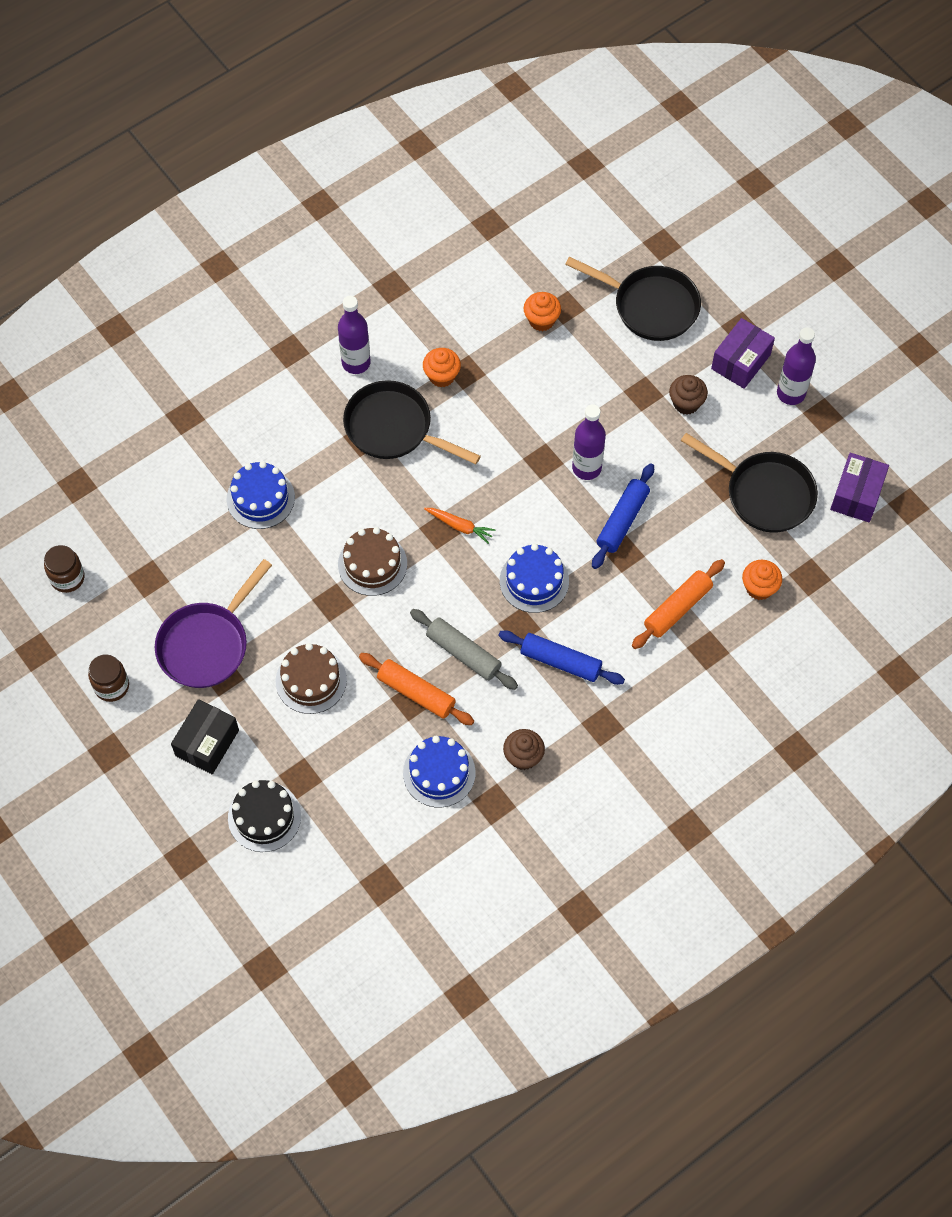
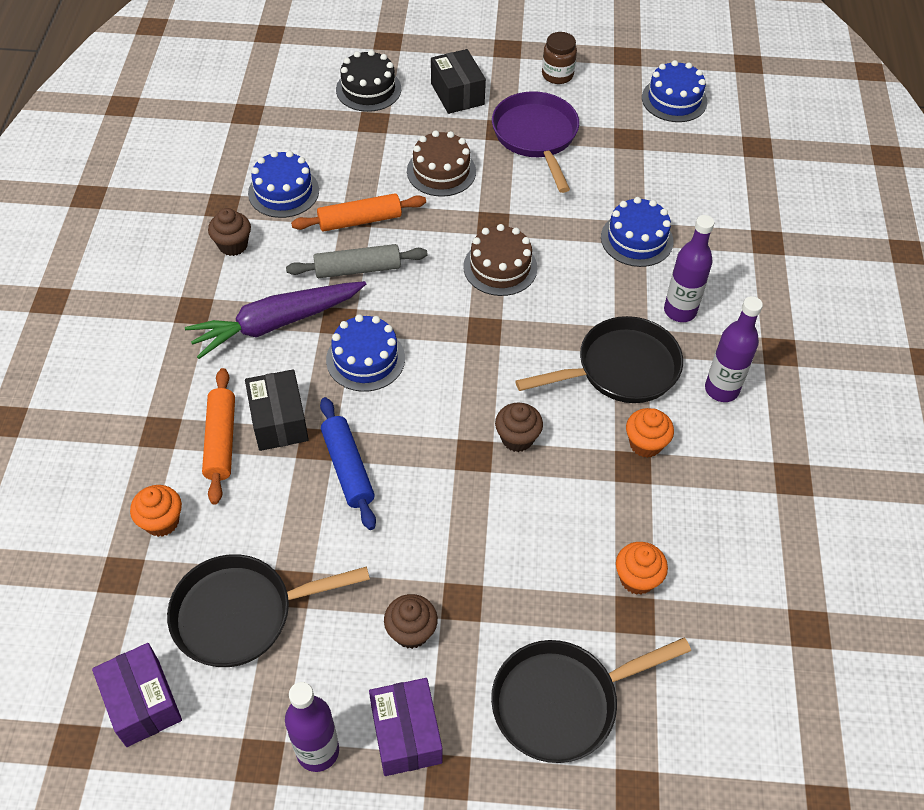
camera: 130 degrees right, 10 degrees down
(67, 578) = (674, 100): brown jar -> blue cake
(460, 526) = (473, 346): orange carrot -> none
(507, 446) = (517, 438): none -> brown cupcake
(561, 661) = (276, 323): blue rolling pin -> purple carrot
(586, 468) = (430, 483): purple bottle -> purple bottle (680, 311)
(630, 589) = (279, 421): none -> black box

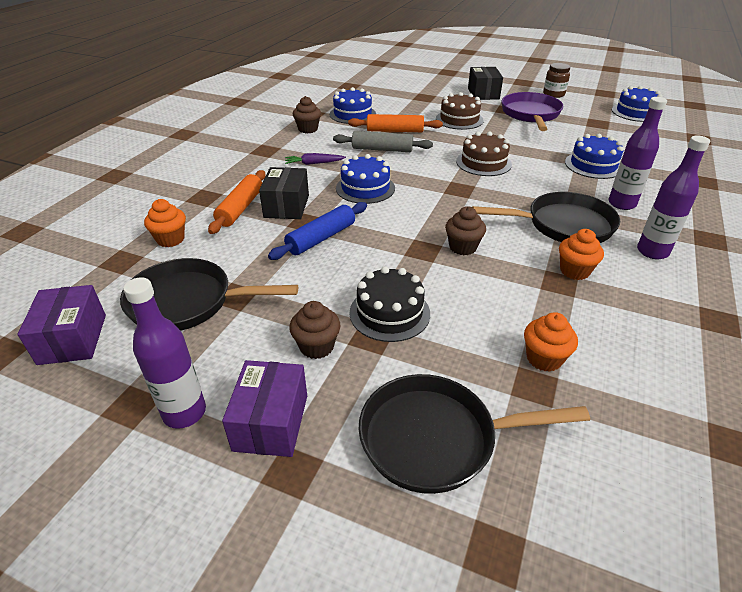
camera: 20 degrees right, 15 degrees down
(276, 323) = (314, 163): purple carrot -> purple carrot, size x0.46
(348, 468) = (321, 238): blue rolling pin -> blue rolling pin turned 45 degrees clockwise
(368, 89) = (427, 86): black cake -> black cake (389, 313)

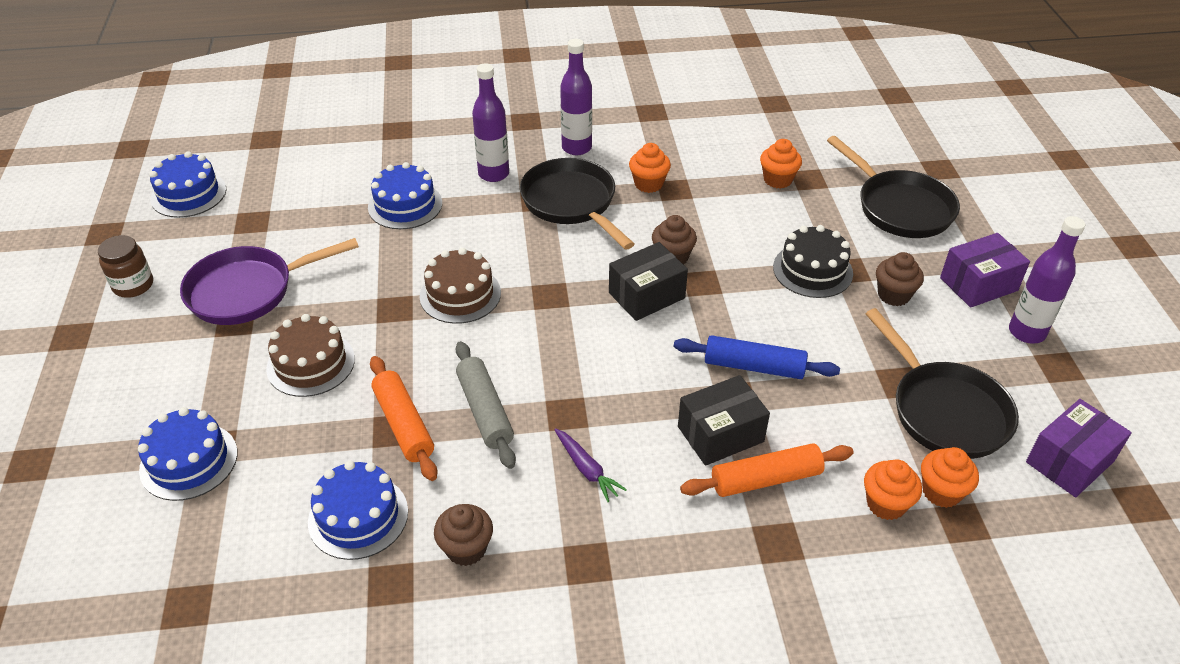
camera: 120 degrees left, 5 degrees up
(146, 264) = (941, 492): none -> orange cupcake
(365, 188) = (614, 379): blue cake -> blue cake (189, 461)
(483, 94) = (162, 370): black box -> black box (646, 295)

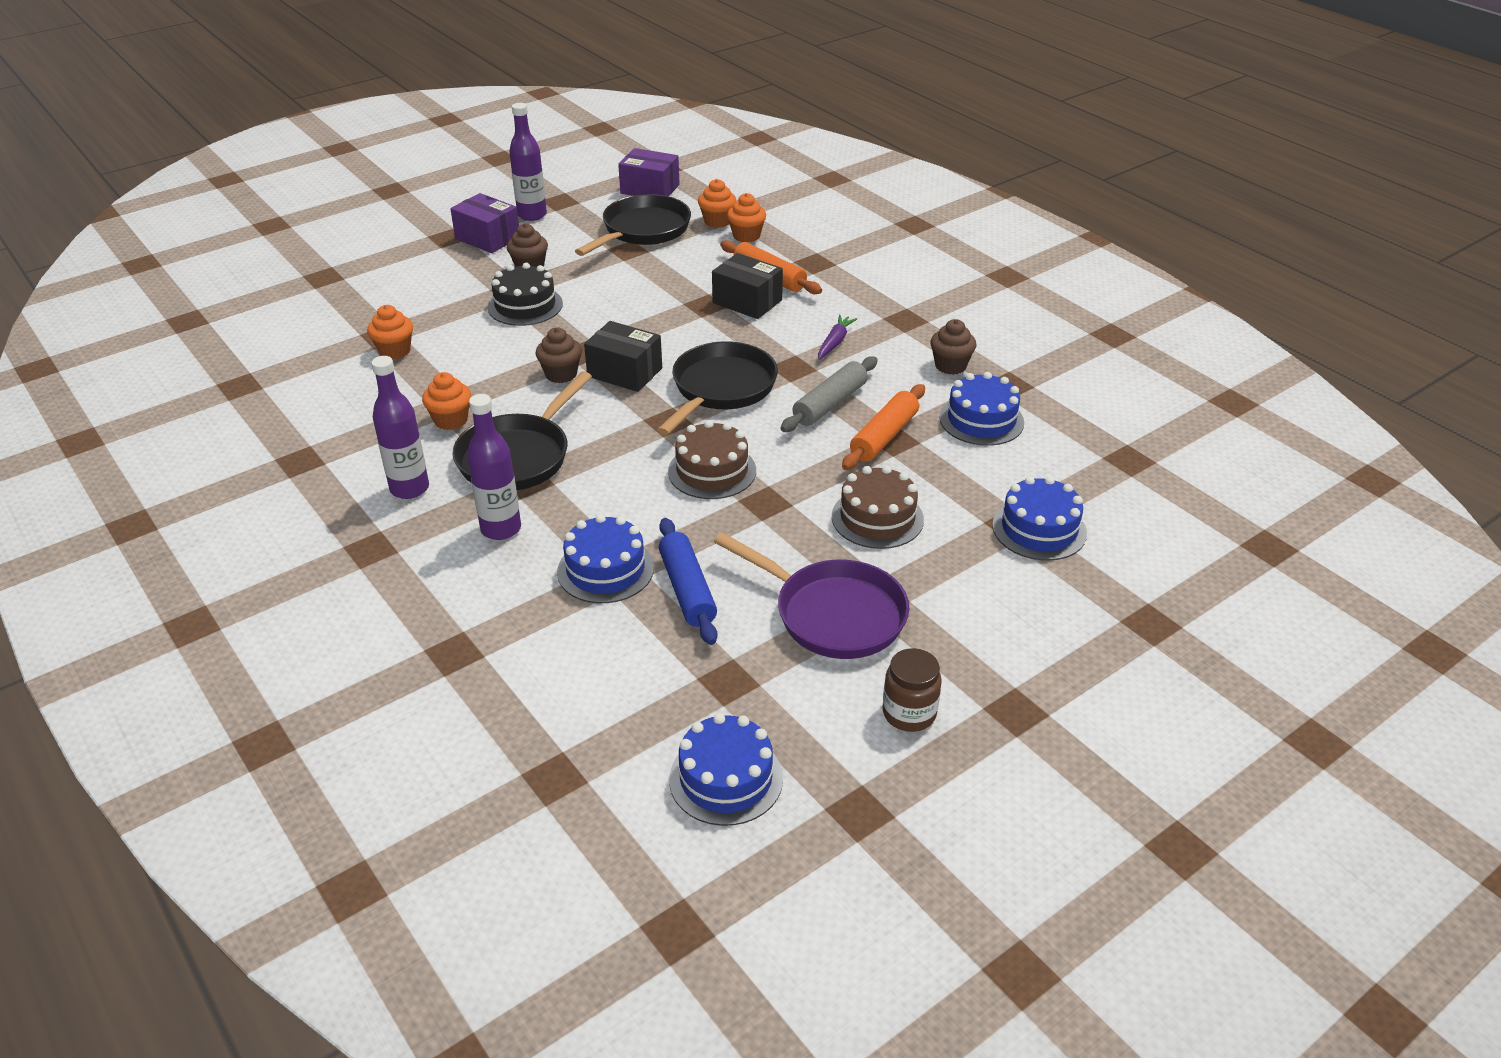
camera: 120 degrees left, 5 degrees down
(754, 366) = (665, 305): blue rolling pin -> blue rolling pin (687, 590)
(900, 207) = (401, 284): black pan -> black pan (721, 389)

